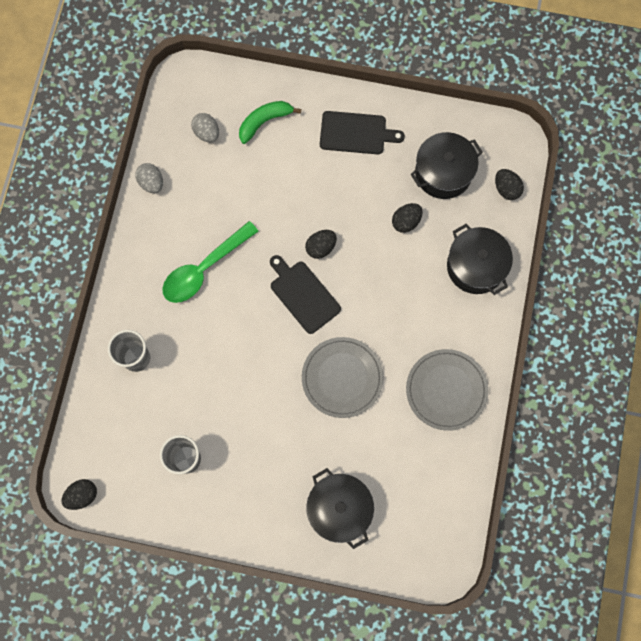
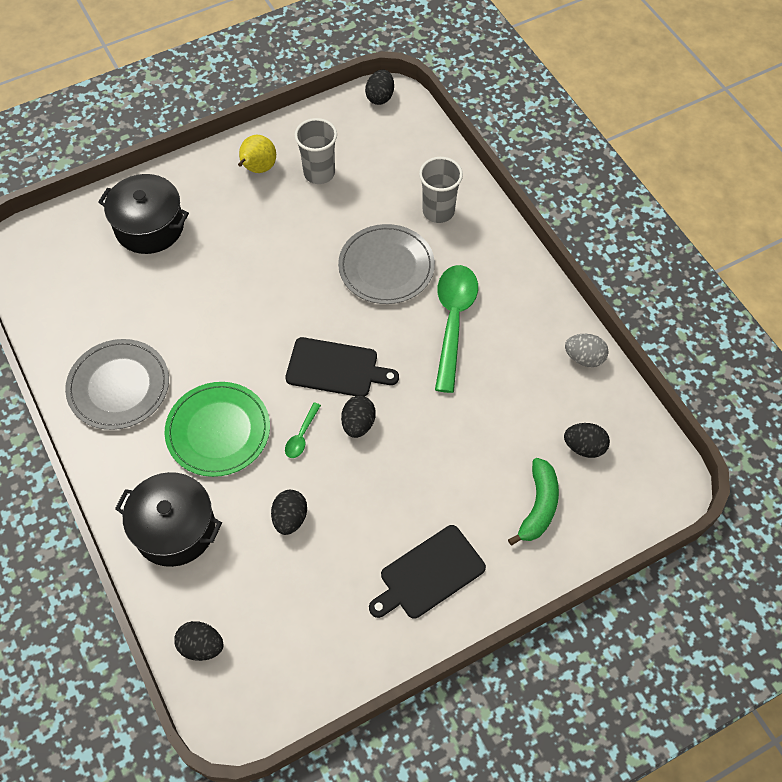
camera: 140 degrees right, 15 degrees down
(207, 133) = (584, 447): grey egg -> black egg
(225, 500) = (258, 169): none -> yellow pear
(342, 378) = (233, 325): grey plate -> grey plate (386, 267)
(360, 266) = (301, 436): none -> green spoon
(406, 309) = (218, 431): none -> green plate
(443, 173) = (291, 607): black pot -> none

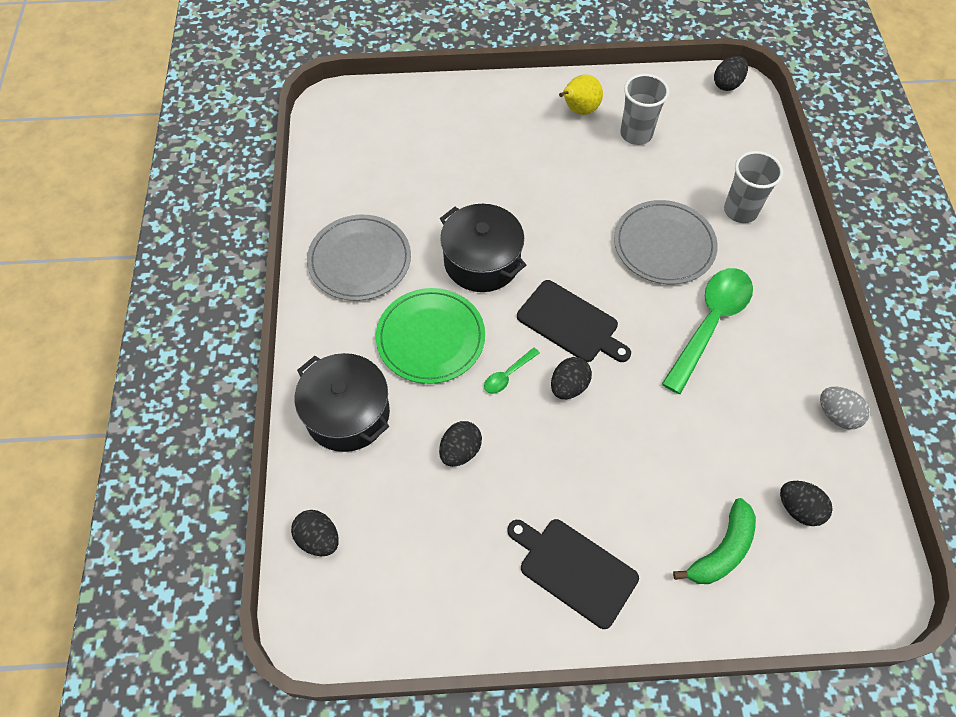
camera: 25 degrees right, 0 degrees up
(149, 227) = (455, 127): black pot -> black pot (482, 261)
(429, 574) = (574, 569): black cutting board -> black cutting board turned 45 degrees clockwise

